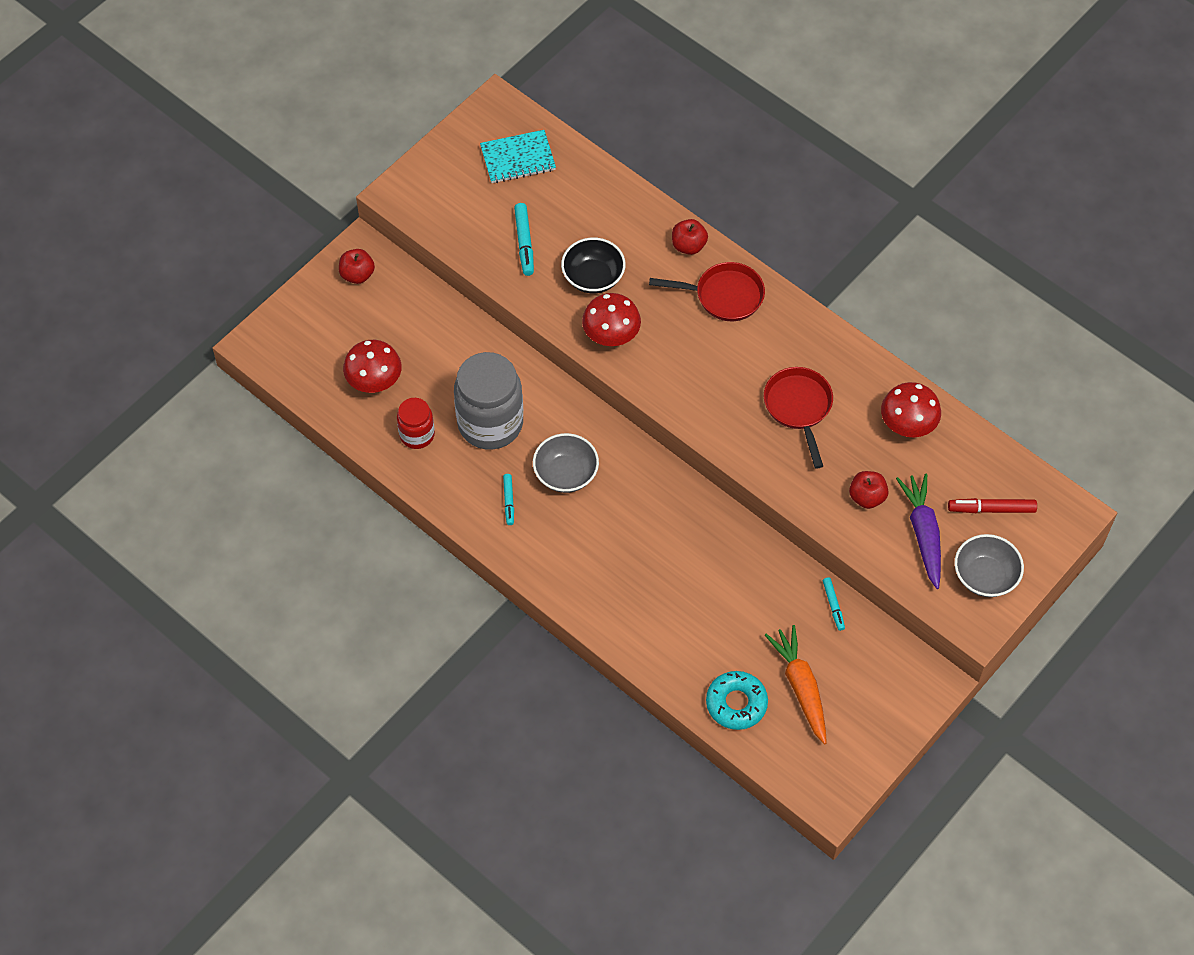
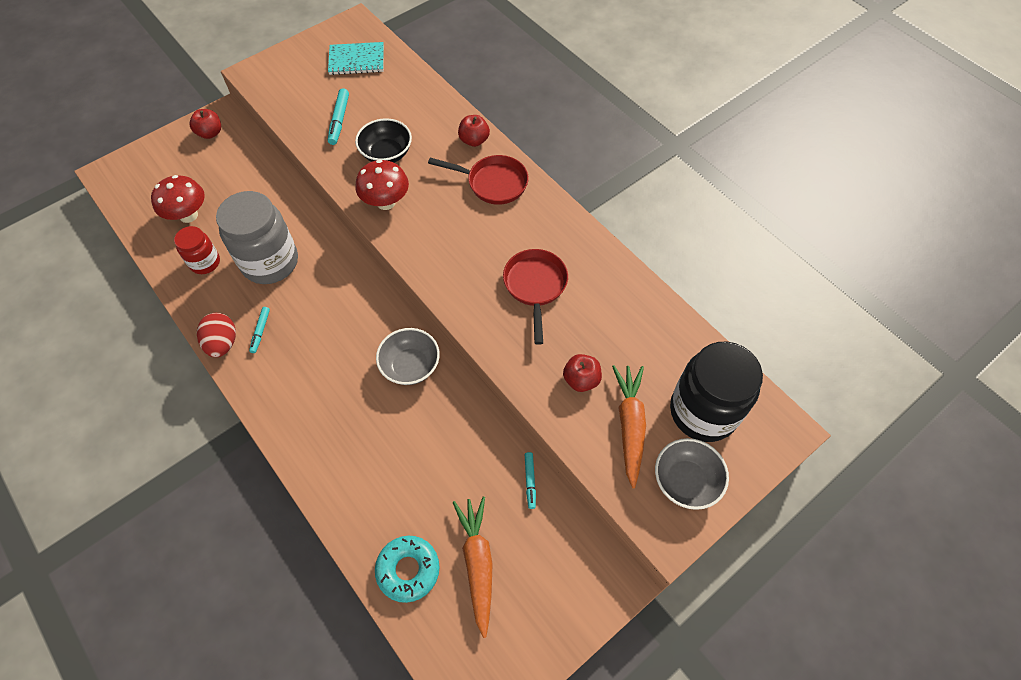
camera: 10 degrees right, 0 degrees up
(472, 520) = (223, 343): none -> red egg
(566, 474) = (319, 315): grey bowl -> grey bowl (410, 366)
(907, 426) = (633, 318): red mushroom -> none
(923, 533) = (629, 425): purple carrot -> orange carrot
(992, 509) = (703, 411): red marker -> black jar

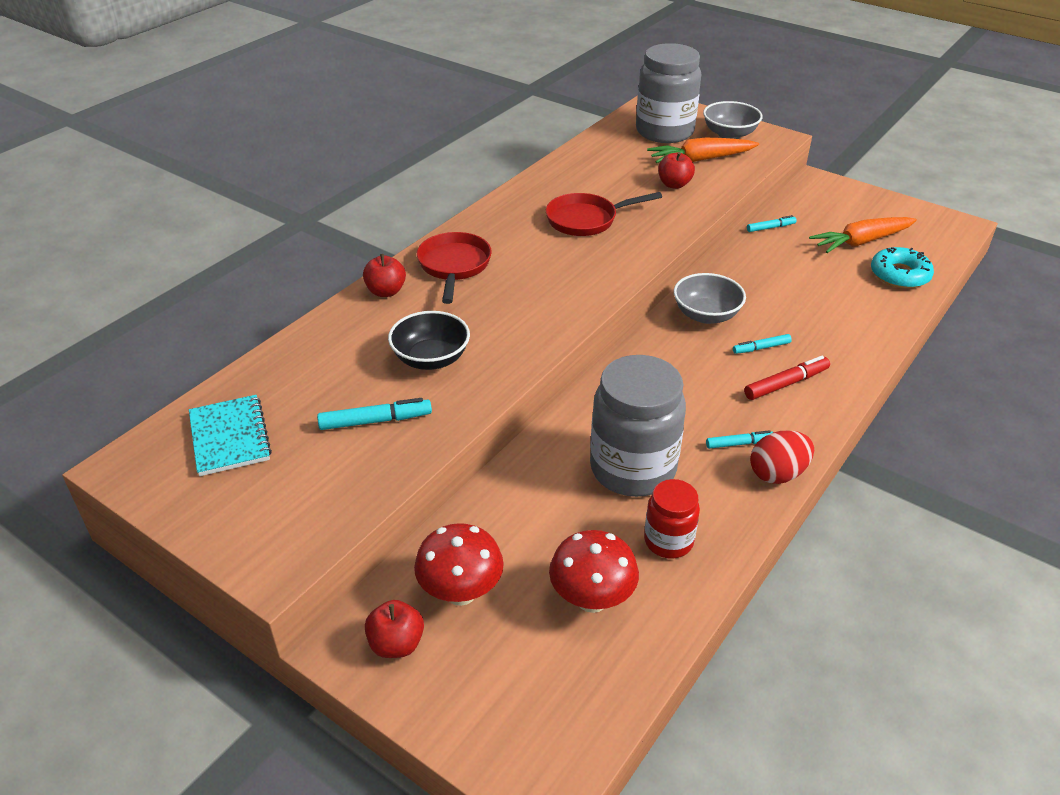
camera: 105 degrees left, 20 degrees down
(304, 389) = (785, 384): none -> red marker
(352, 390) = (761, 348): none -> turquoise marker
(386, 202) = (516, 340): red mushroom -> red mushroom (461, 592)
(703, 411) = (664, 132): black jar -> grey jar

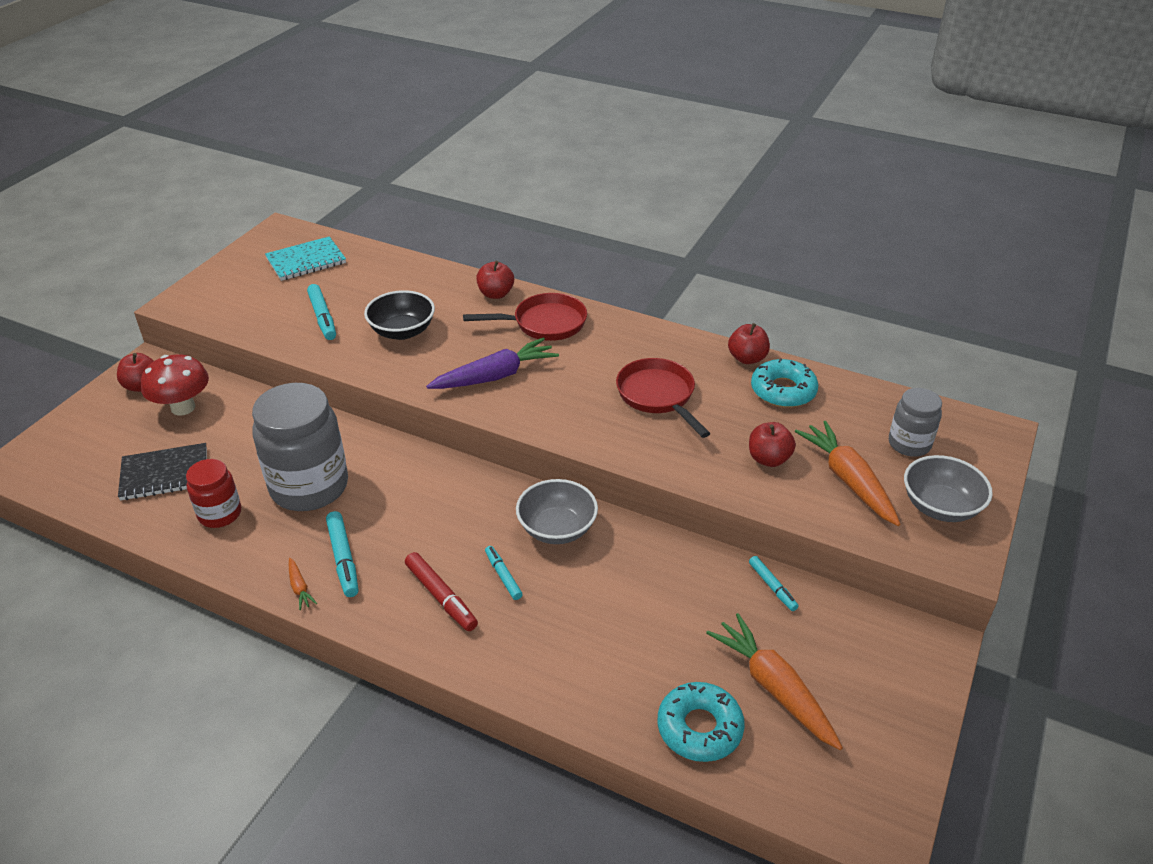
camera: 80 degrees right, 0 degrees up
(533, 302) = (495, 376): none -> purple carrot
(545, 174) = (747, 358): none -> red apple
(592, 166) = (783, 391): none -> turquoise donut
(592, 599) = (165, 474): red mushroom -> black notebook
(664, 132) = (909, 444): grey jar -> grey jar, size x0.53
(739, 444) = (343, 558): turquoise marker -> turquoise marker, size x1.55
(777, 474) = (300, 587): red egg -> orange carrot

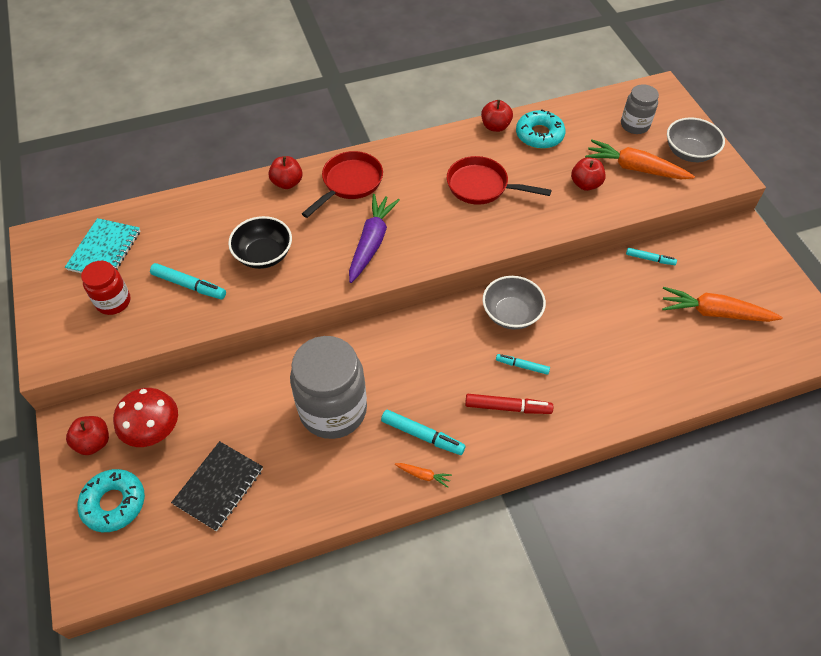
camera: 45 degrees left, 15 degrees up
(220, 514) = (302, 478): red jar -> red jar (113, 302)
(699, 728) = (712, 362): turquoise donut -> turquoise donut (114, 503)

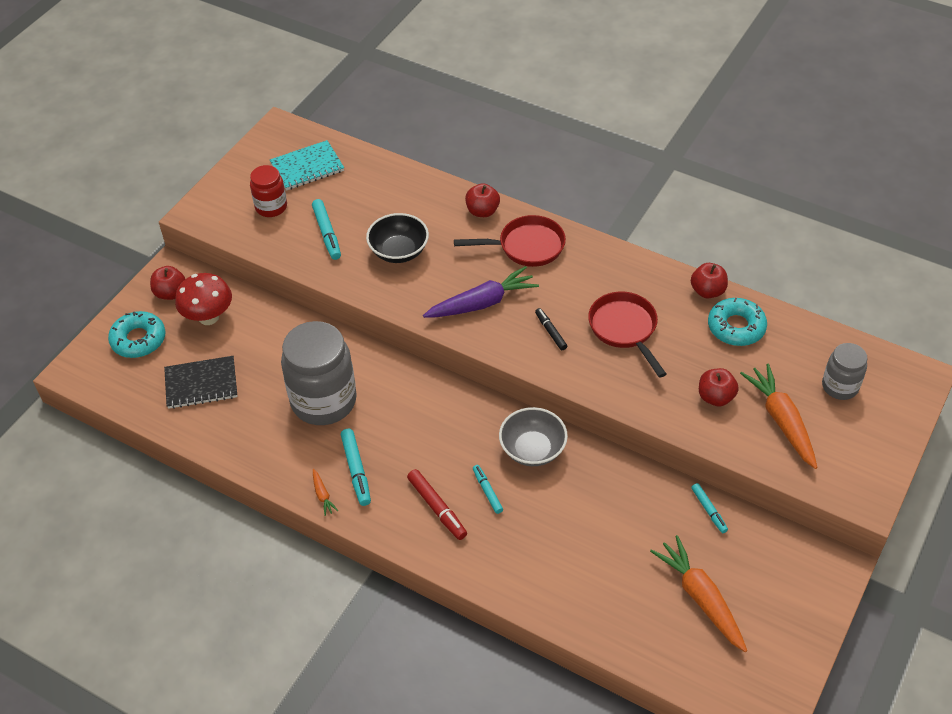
camera: 50 degrees right, 5 degrees down
(441, 225) = (550, 332): none -> black marker
(689, 153) = (856, 449): grey bowl -> none

